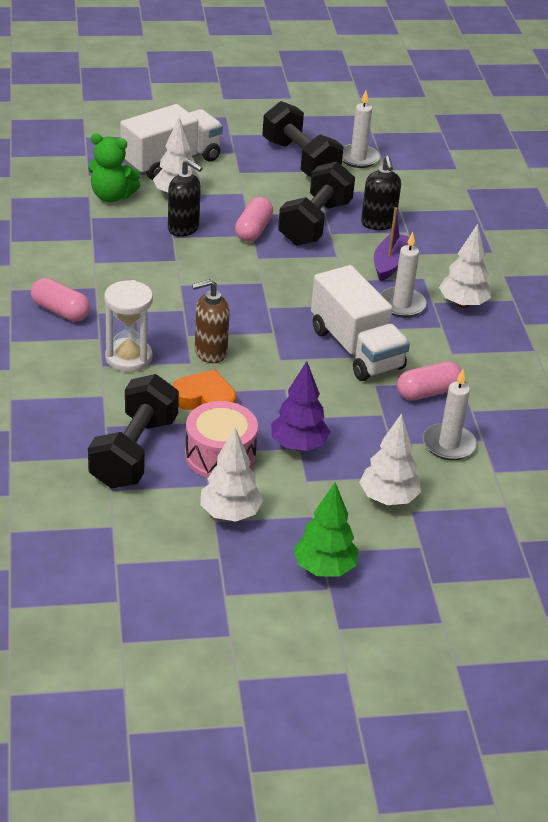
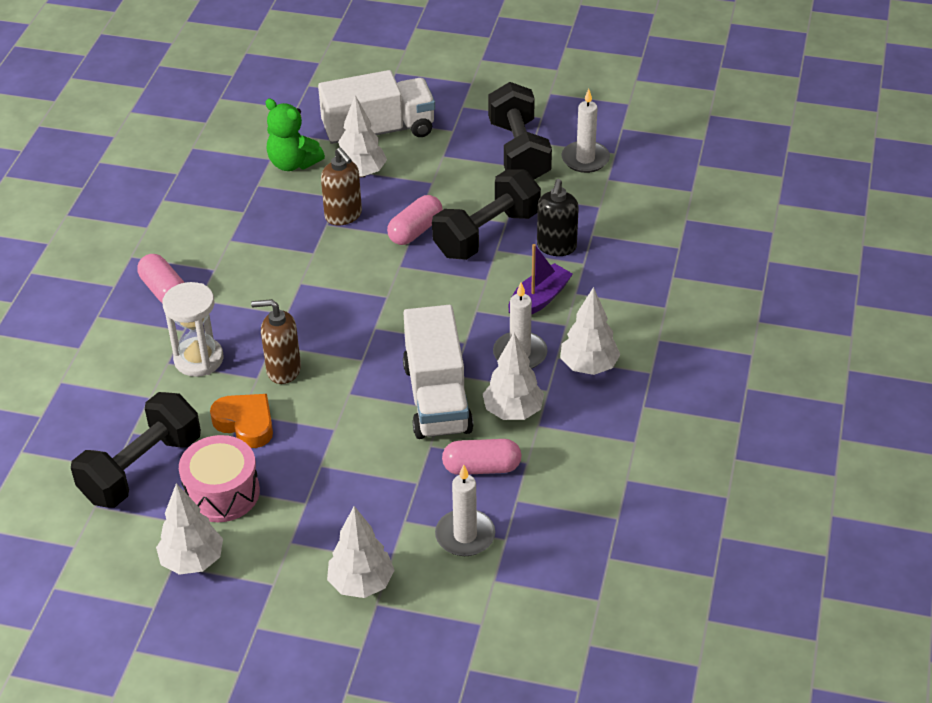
camera: 25 degrees right, 5 degrees up
(183, 228) = (343, 215): black soap dispenser -> brown soap dispenser
(298, 445) = (307, 499): purple tree -> none
(324, 568) = (248, 647): green tree -> none
(425, 347) = (513, 412): none -> white tree

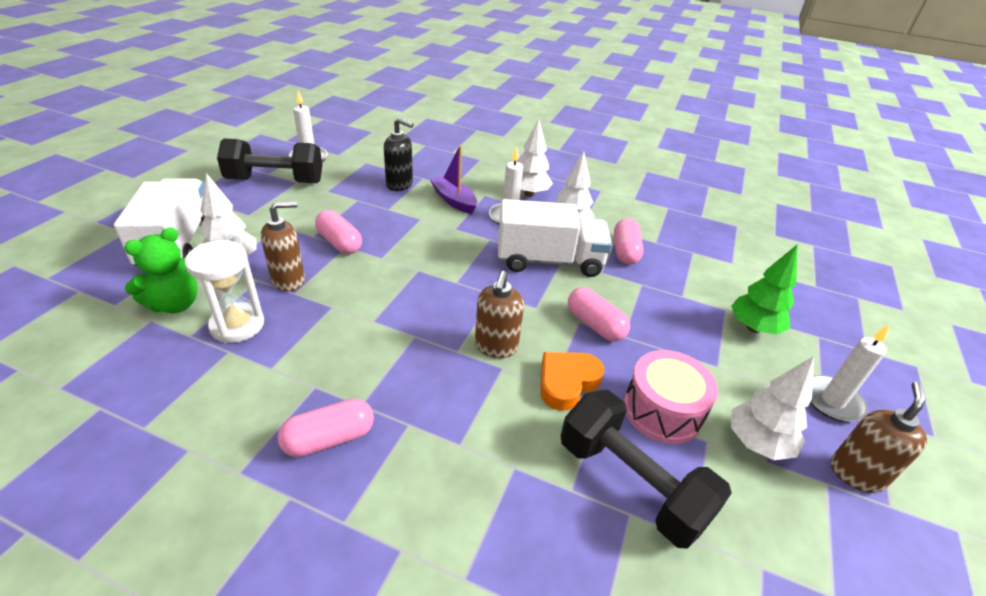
camera: 85 degrees left, 5 degrees down
(166, 632) = (856, 474): none -> brown soap dispenser
(198, 359) = (462, 414): white hourglass -> white hourglass (237, 325)
(332, 441) = (595, 325): none -> pink capsule
(361, 584) = (754, 328): white tree -> green tree
(465, 535) = (693, 269): white candle -> white candle (832, 401)
(487, 234) = (366, 210): black dumbbell -> none

